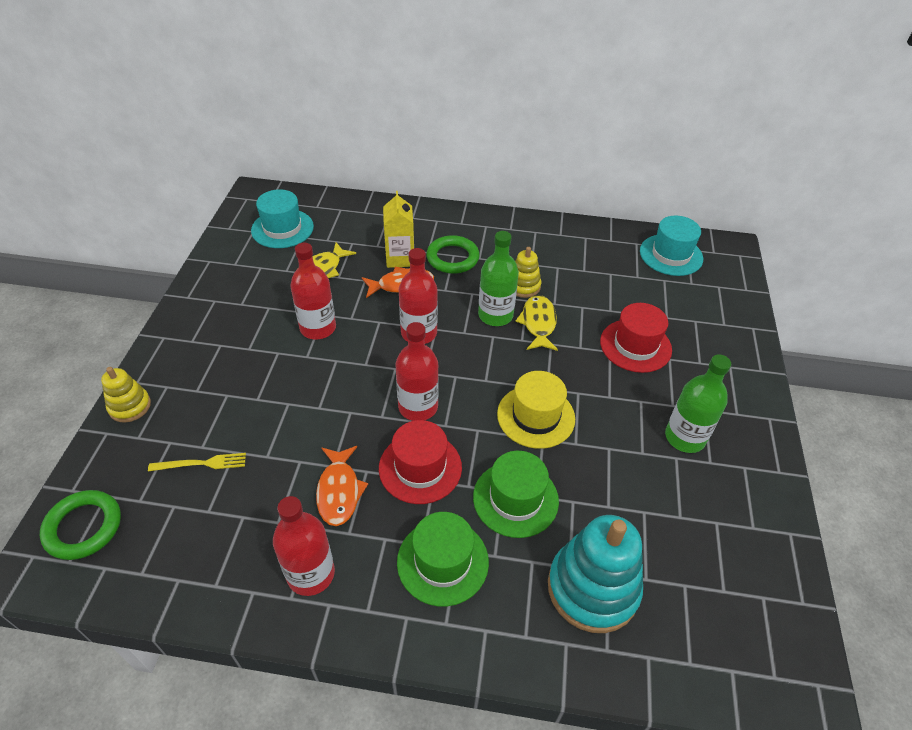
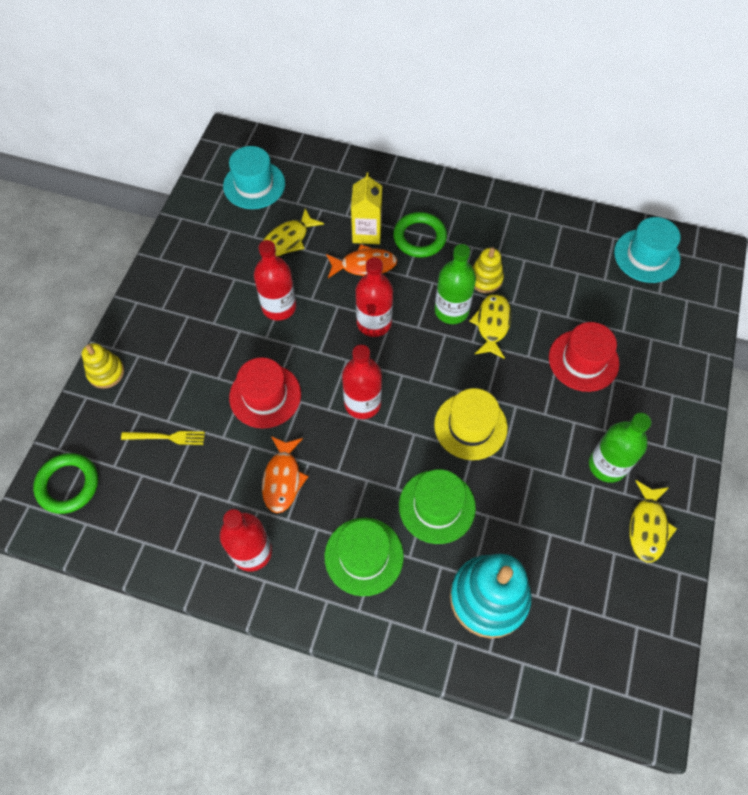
camera: 10 degrees right, 15 degrees up
(420, 467) = (356, 465): red hat -> red hat (265, 396)
(743, 492) = (647, 527): none -> yellow fish

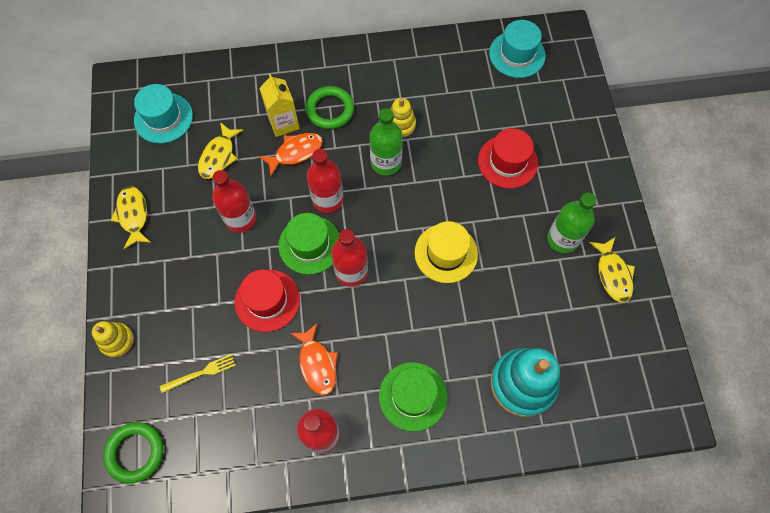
camera: 25 degrees left, 5 degrees up
(437, 506) = (450, 330): green hat -> green hat (310, 245)
(492, 324) = (423, 161): yellow fish -> yellow fish (133, 215)

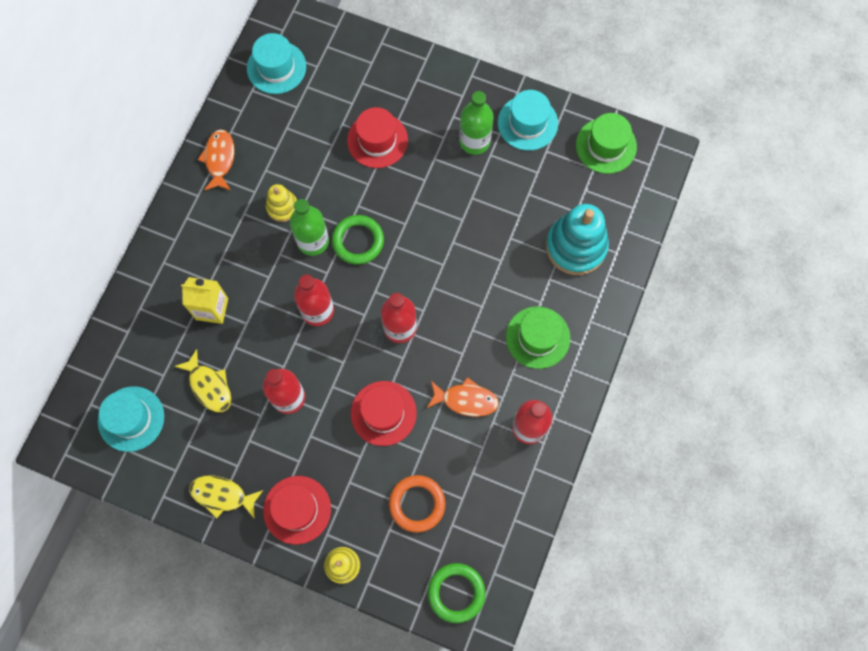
camera: 60 degrees left, 5 degrees up
(148, 278) = (297, 509): none -> red hat
(200, 373) = (417, 504): yellow fork -> orange ring
(295, 152) = (251, 314): orange fish -> orange fish (219, 159)
(310, 245) = (352, 349): green hat -> green hat (606, 146)
(330, 110) = (226, 260): green ring -> green ring (358, 241)
(446, 253) = (430, 240): yellow hat -> none
(613, 274) = (527, 123): yellow fish -> turquoise hat

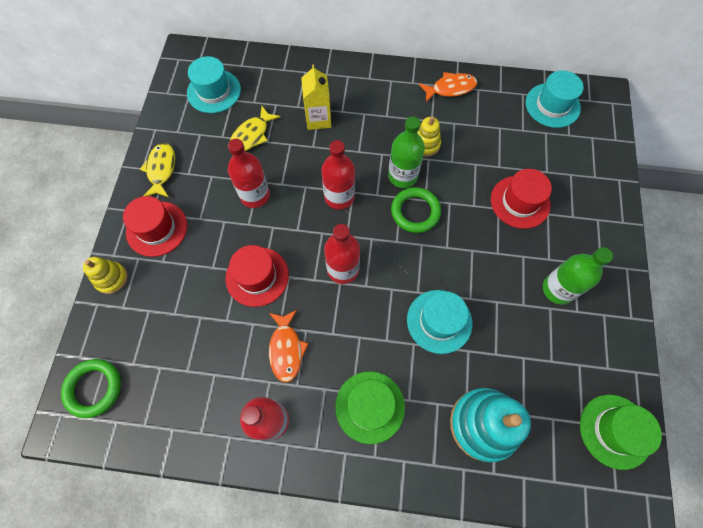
camera: 75 degrees right, 5 degrees down
(417, 504) = (176, 329): orange ring -> none
(527, 123) = (602, 337): turquoise hat -> turquoise hat (439, 321)

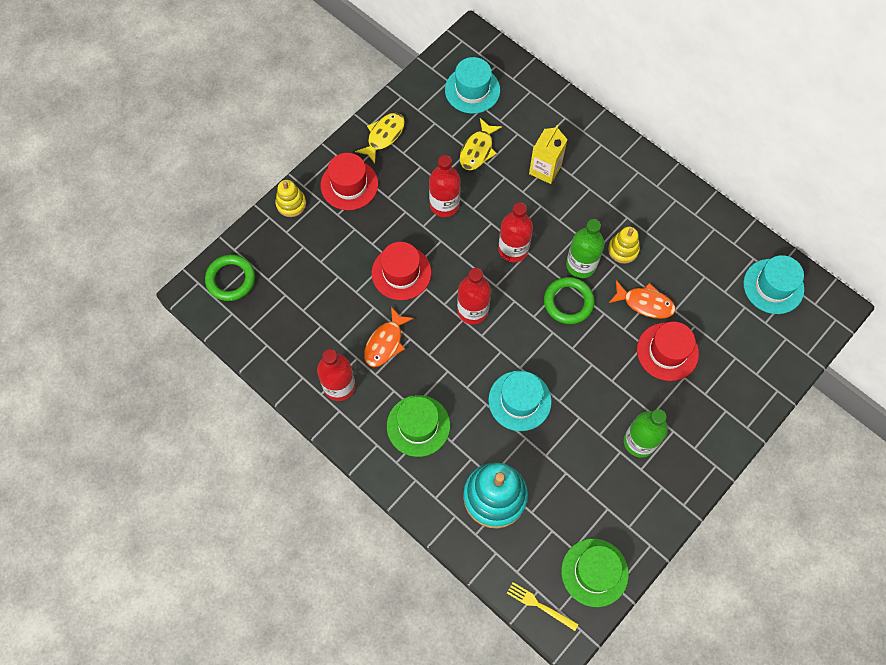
camera: 35 degrees right, 0 degrees up
(252, 135) = (478, 150): yellow fish -> yellow fish turned 45 degrees counterclockwise
(450, 88) = (688, 212): orange fish -> orange fish (645, 303)
(598, 499) = (540, 605): none -> yellow fork

